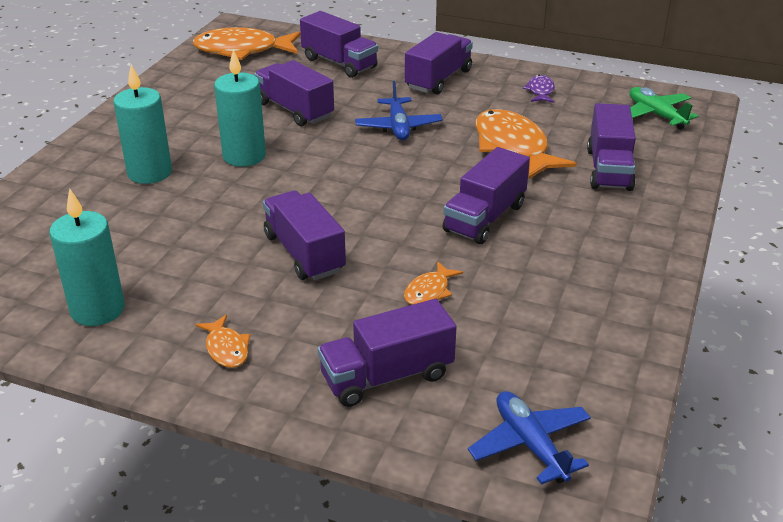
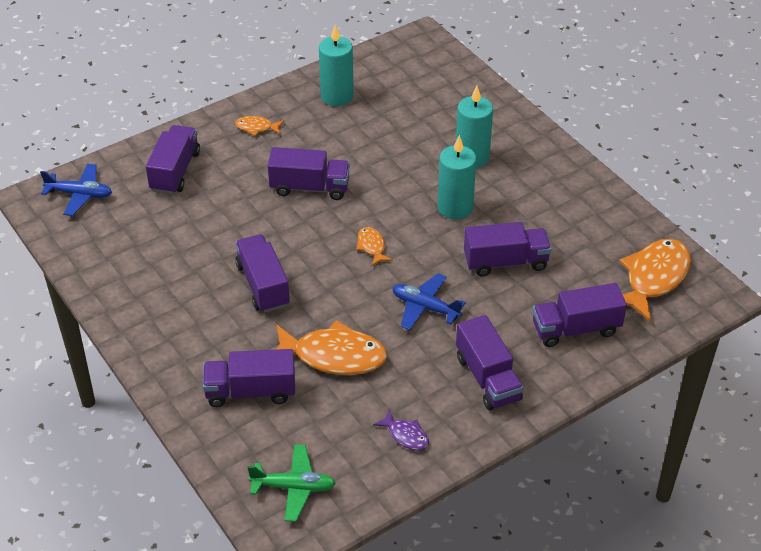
camera: 125 degrees right, 10 degrees up
(429, 291) = (220, 220): orange fish -> orange fish (372, 246)
(609, 169) = (250, 391): purple truck -> purple truck turned 45 degrees counterclockwise

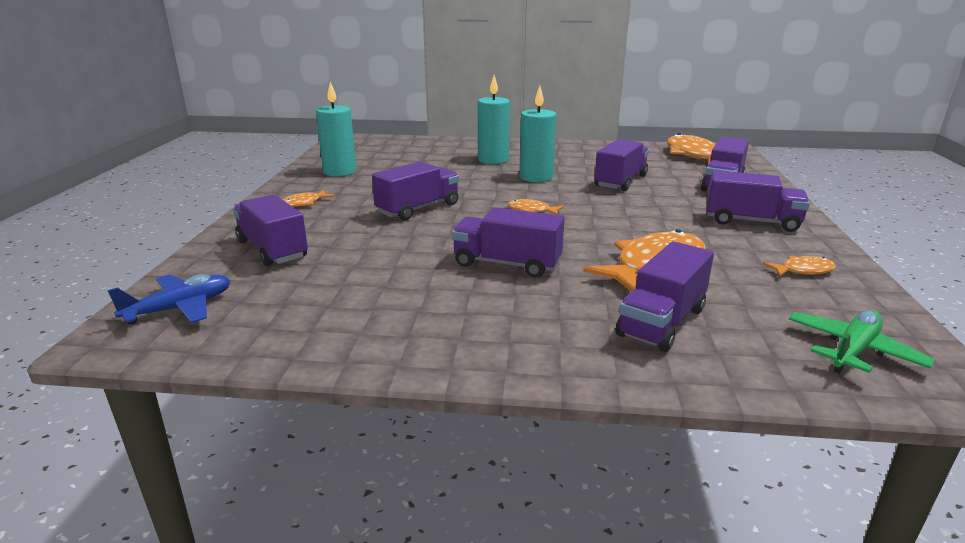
camera: 50 degrees left, 20 degrees down
(405, 435) = (803, 270): purple fish -> orange fish
(425, 307) = (636, 216): blue plane -> none

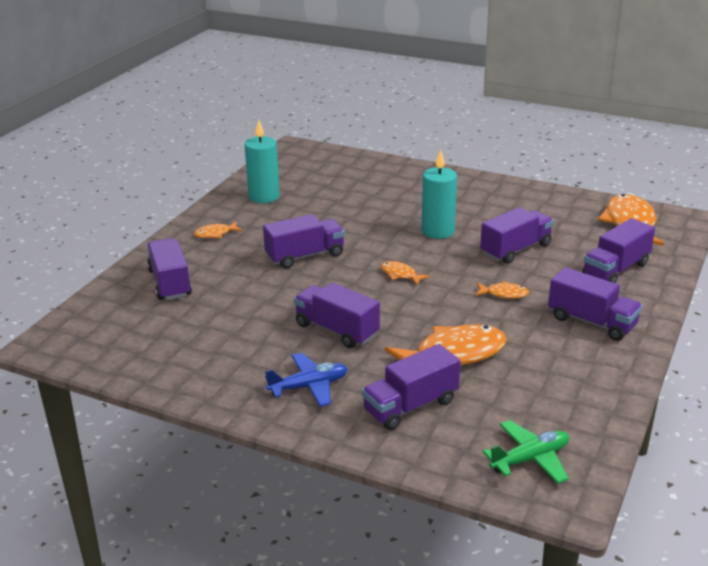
camera: 20 degrees right, 5 degrees up
(180, 308) = (90, 327): blue plane -> blue plane (309, 386)
(493, 160) = (415, 200): turquoise candle -> none
(803, 270) = (577, 383): orange fish -> orange fish (504, 294)

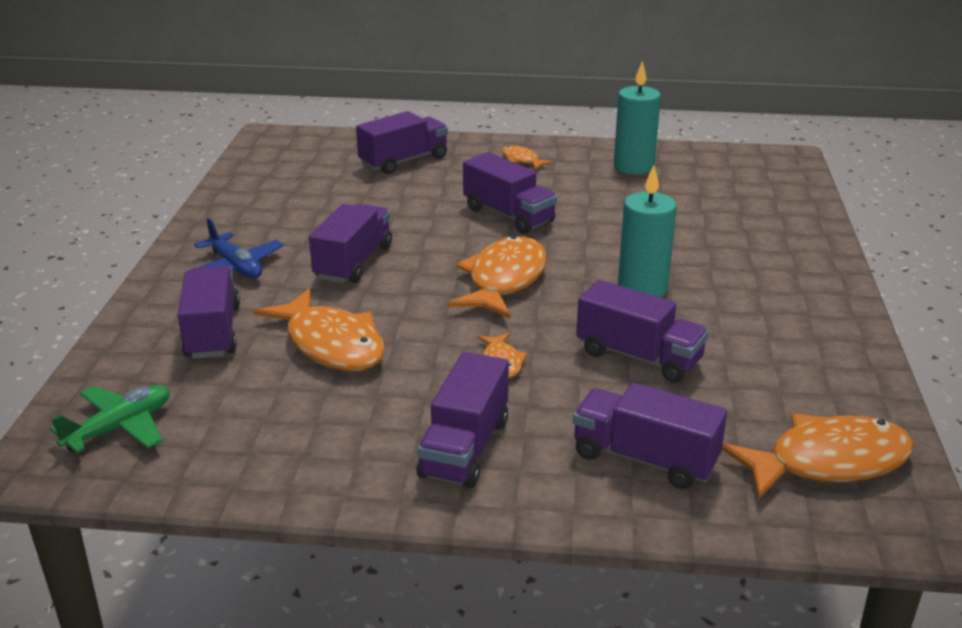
camera: 70 degrees right, 0 degrees up
(400, 275) = (504, 280): orange fish -> orange fish, size x2.10
(410, 406) = (213, 332): purple truck -> purple truck turned 45 degrees clockwise
(530, 459) = (120, 428): green plane -> green plane turned 90 degrees counterclockwise

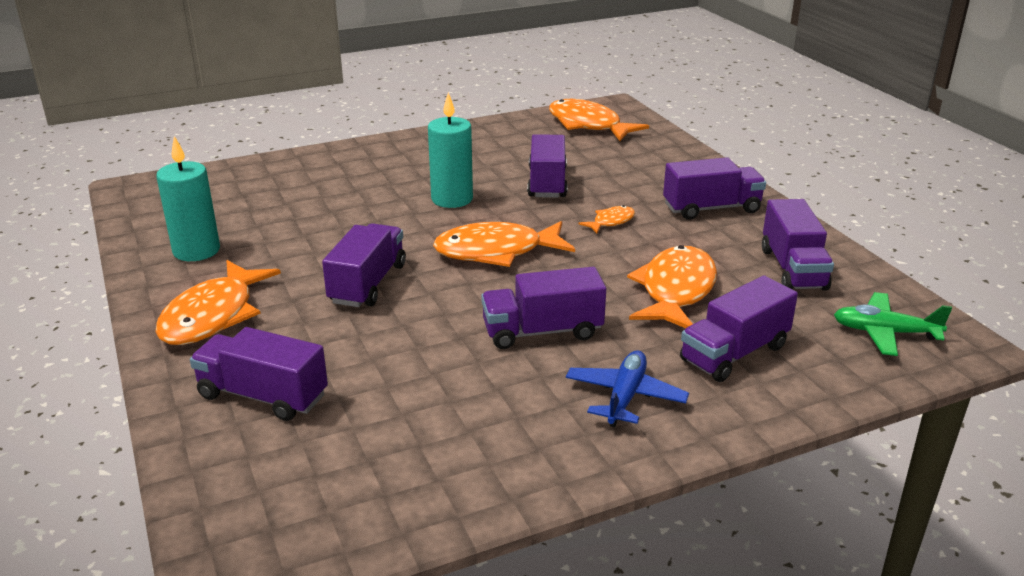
camera: 120 degrees left, 0 degrees up
(522, 160) = (213, 316): orange fish -> orange fish, size x2.10
(644, 459) = (648, 162): purple truck -> purple truck (793, 269)

